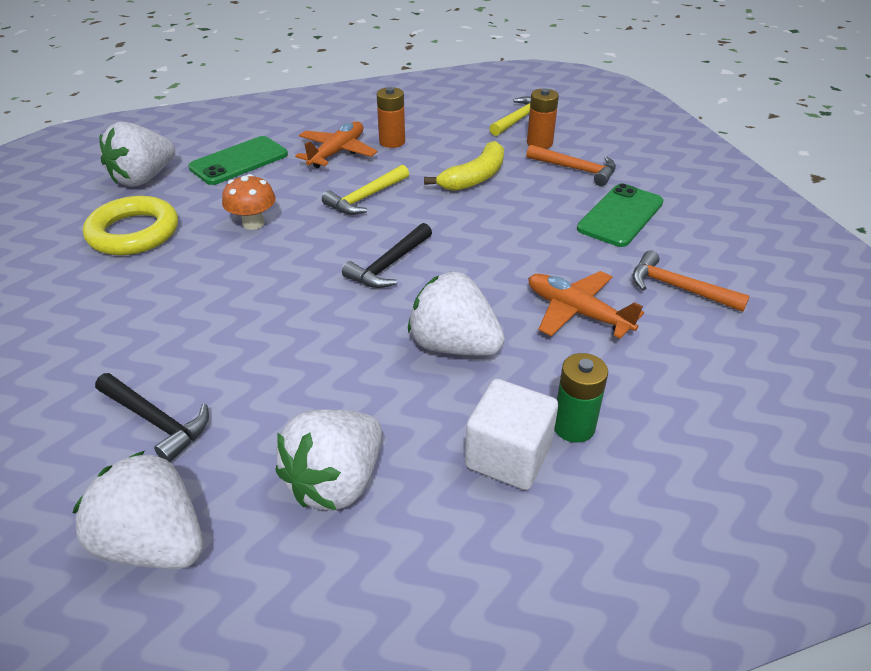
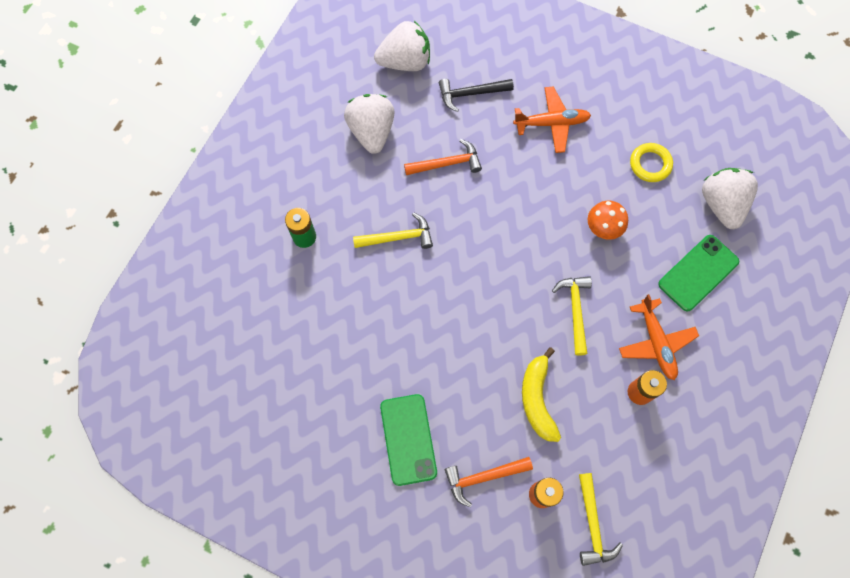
camera: 135 degrees right, 30 degrees up
(134, 232) = (650, 164): yellow ring -> yellow ring, size x0.64
(239, 161) = (698, 273): green phone -> green phone turned 45 degrees clockwise
(389, 265) = (490, 264): black hammer -> none
(454, 346) = (398, 237): white strawberry -> yellow hammer
(508, 456) = (318, 198): white cube -> none
(577, 312) = (361, 315): orange plane -> orange plane (552, 123)
(678, 288) = (323, 387): orange hammer -> orange hammer (447, 163)

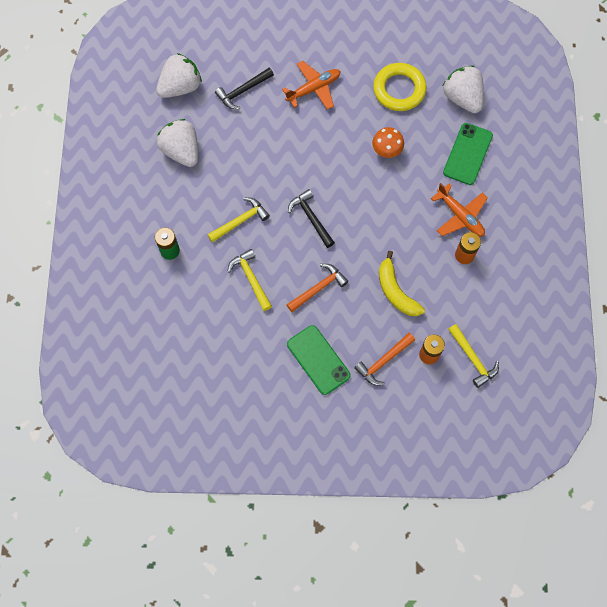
camera: 25 degrees left, 0 degrees up
(447, 163) = (250, 151): orange hammer -> orange hammer (318, 288)
(479, 268) = (311, 218): none -> black hammer
(575, 310) = (393, 218): yellow hammer -> yellow hammer (251, 278)
(650, 164) = (399, 89): yellow ring -> yellow ring, size x1.55

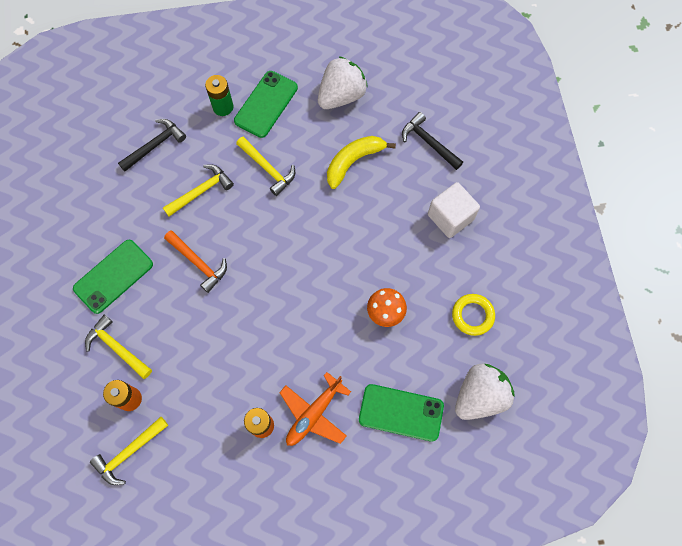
camera: 80 degrees right, 0 degrees up
(175, 214) = (266, 104): none -> green phone
(180, 87) = (419, 80): white strawberry -> none
(311, 218) = (283, 241): black hammer -> black hammer (155, 145)
(314, 88) = (450, 217): orange plane -> white cube
(383, 361) = (117, 347): orange hammer -> yellow hammer
(396, 291) = (204, 349): yellow banana -> yellow banana (353, 161)
(399, 89) = (472, 315): yellow ring -> yellow ring, size x0.64

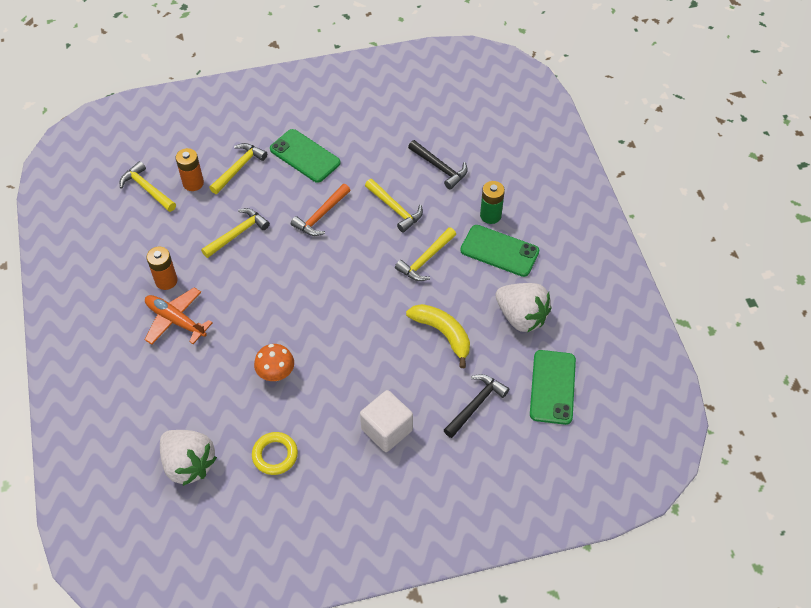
camera: 85 degrees right, 15 degrees down
(209, 349) = (237, 233): none -> yellow hammer
(401, 412) = (174, 393): green phone -> green phone (552, 387)

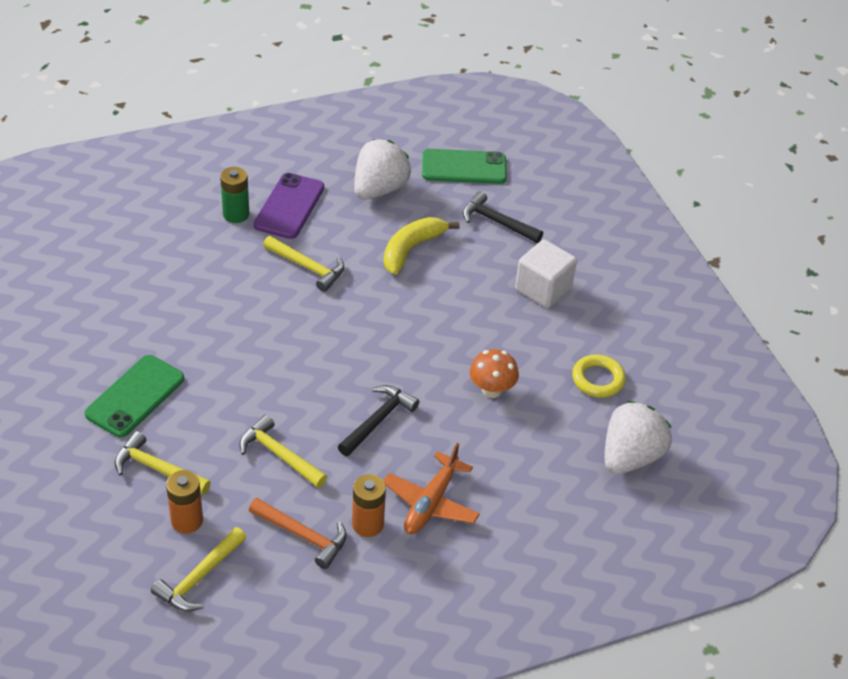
camera: 100 degrees left, 10 degrees down
(321, 216) = (243, 369): orange hammer -> orange hammer (303, 536)
(395, 209) = (229, 298): yellow hammer -> none
(440, 168) = (158, 260): black hammer -> black hammer (378, 420)
(499, 251) = (289, 206): green phone -> purple phone

